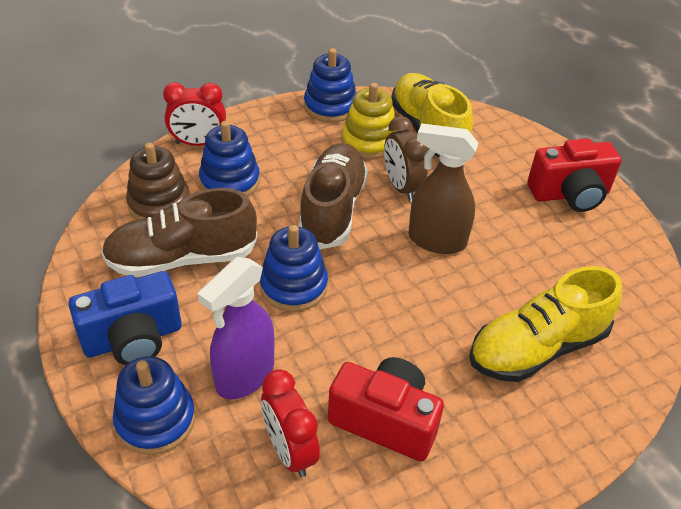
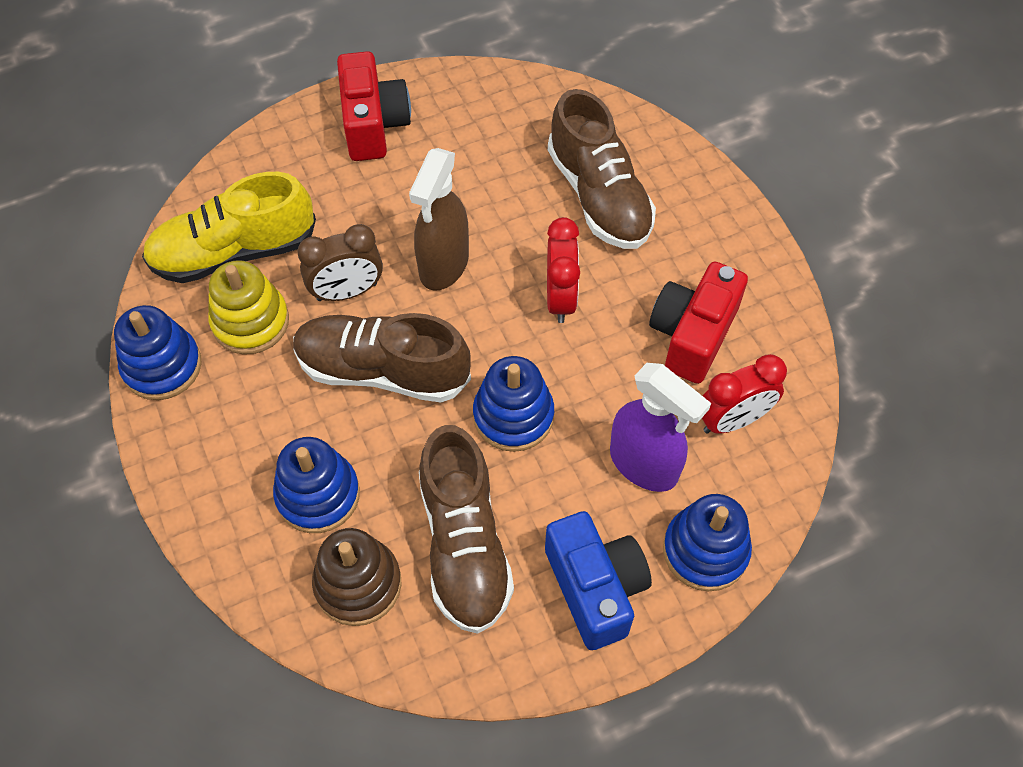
camera: 85 degrees left, 15 degrees up
(198, 143) = (227, 542): red clock -> red clock (560, 298)
(537, 348) = (599, 196): yellow shoe -> brown shoe

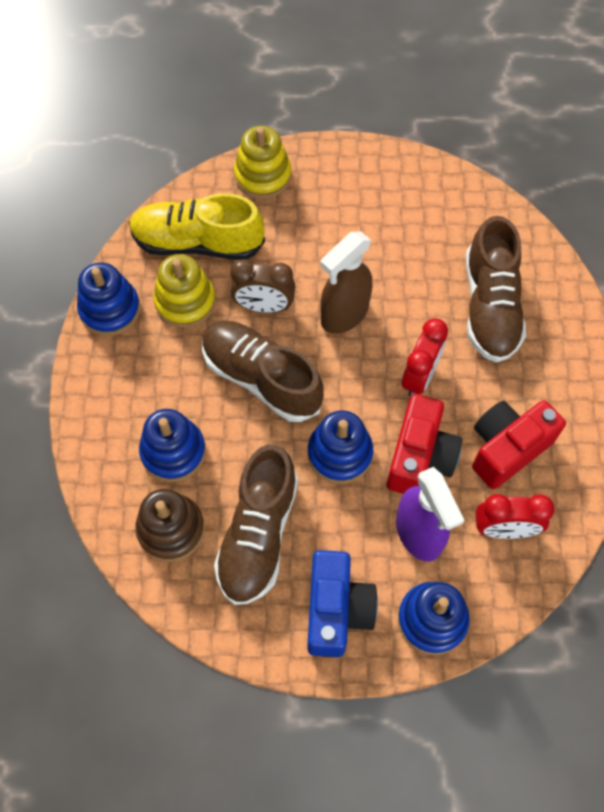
camera: 25 degrees right, 5 degrees up
(276, 152) = (262, 175): none -> yellow stacking toy
(373, 124) = (344, 181): red camera -> red camera (420, 457)

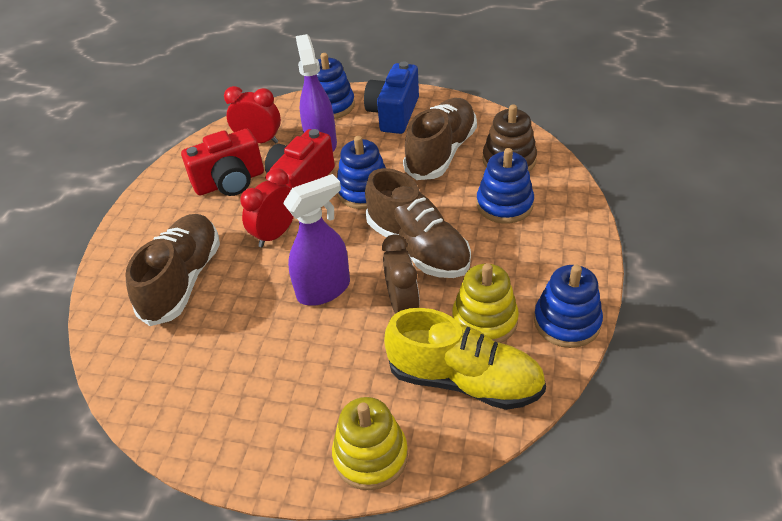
camera: 165 degrees left, 20 degrees down
(264, 306) = (402, 306): brown clock -> brown clock turned 60 degrees clockwise
(344, 314) = (324, 289): brown spray bottle -> purple spray bottle

